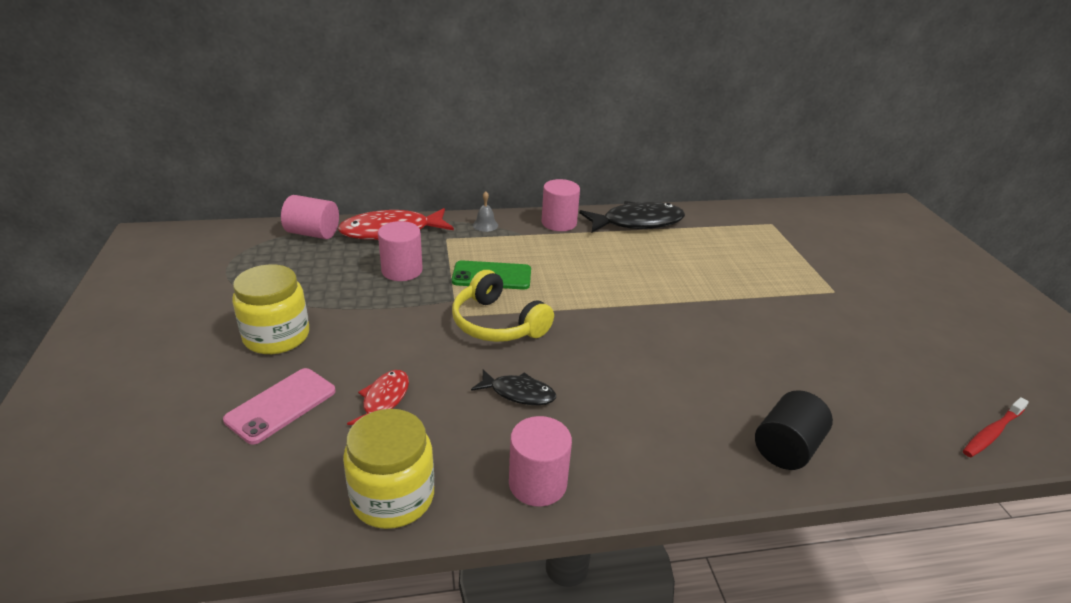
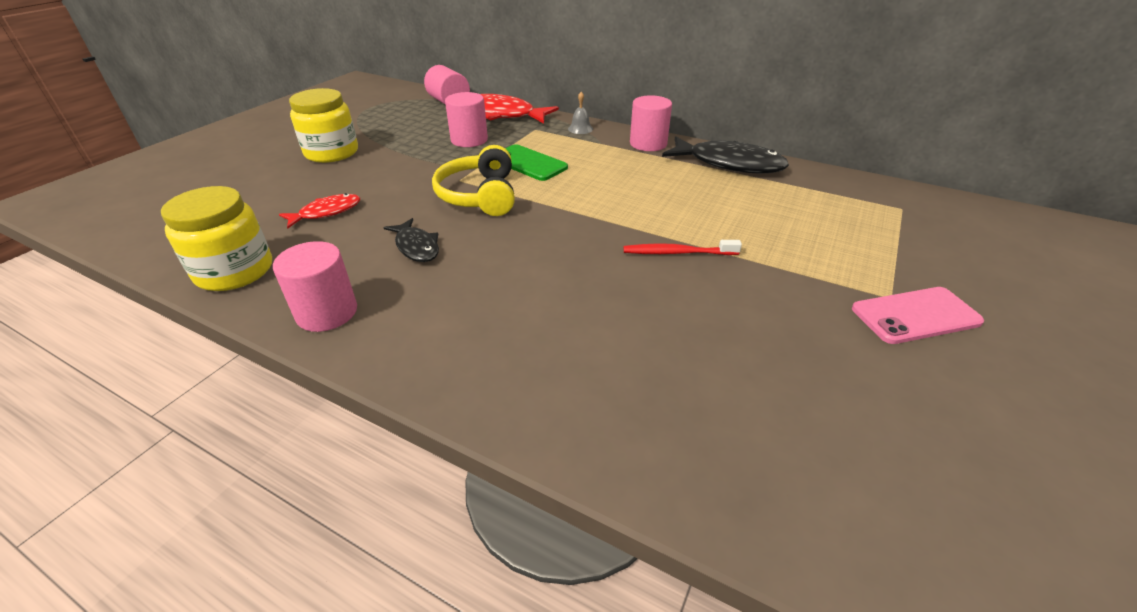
camera: 40 degrees right, 5 degrees up
(281, 405) = (270, 191): pink phone -> pink phone (915, 315)
(786, 448) = (578, 408): black cylinder -> none
(992, 433) = (912, 559): red toothbrush -> red toothbrush (677, 253)

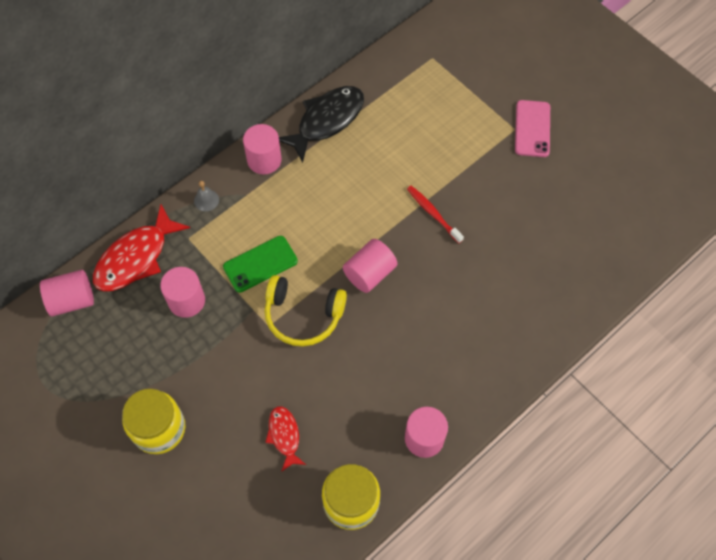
camera: 70 degrees left, 25 degrees up
(416, 247) = (364, 374): black fish -> none
(557, 224) = (369, 273): none -> pink cylinder
(677, 253) = (433, 213): red toothbrush -> red toothbrush turned 120 degrees clockwise

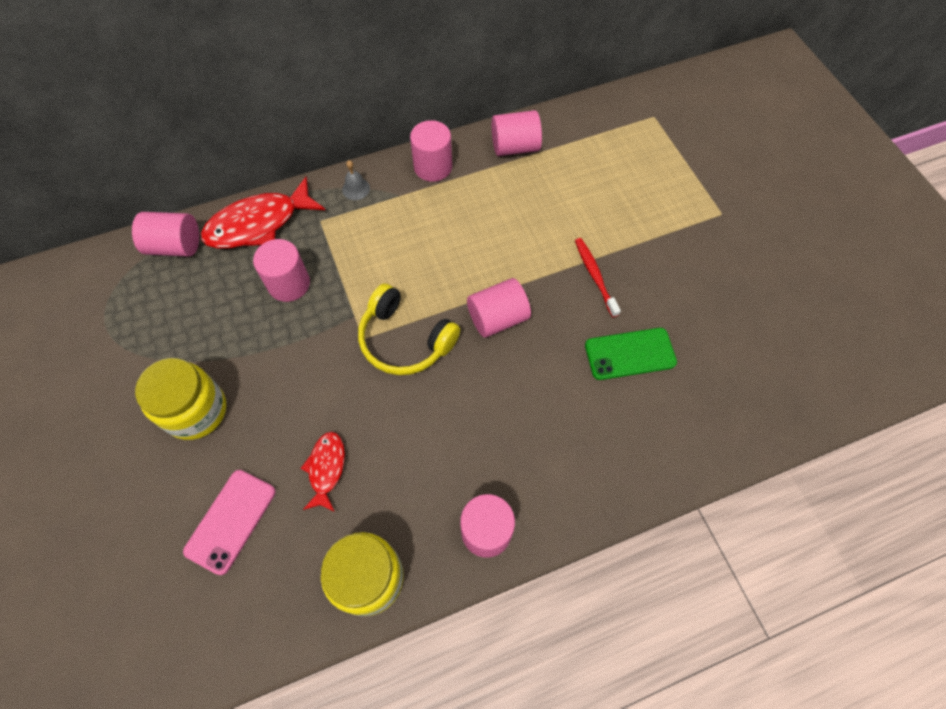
camera: 20 degrees right, 0 degrees up
(260, 264) = (382, 270): green phone -> green phone (630, 354)
(327, 121) = (515, 147): black fish -> pink cylinder
(532, 129) = (743, 219): pink phone -> pink phone (231, 521)

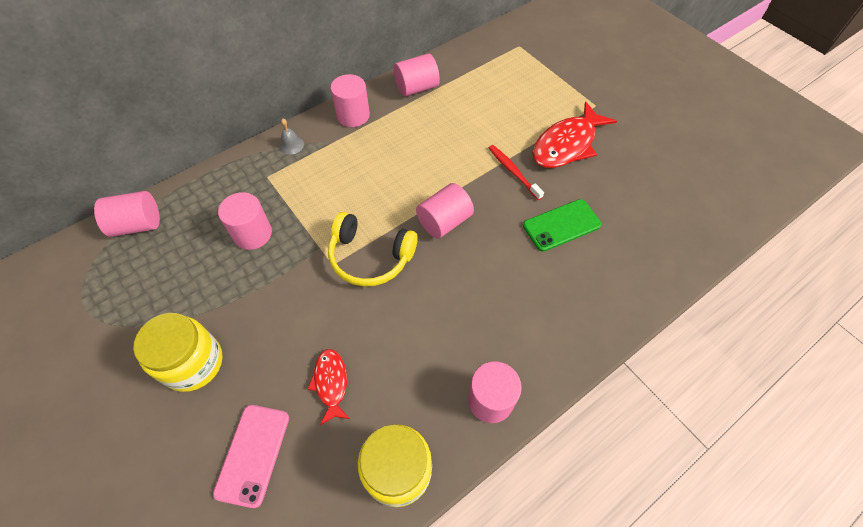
camera: 15 degrees left, 5 degrees down
(259, 224) = (212, 190): red fish -> red fish (567, 144)

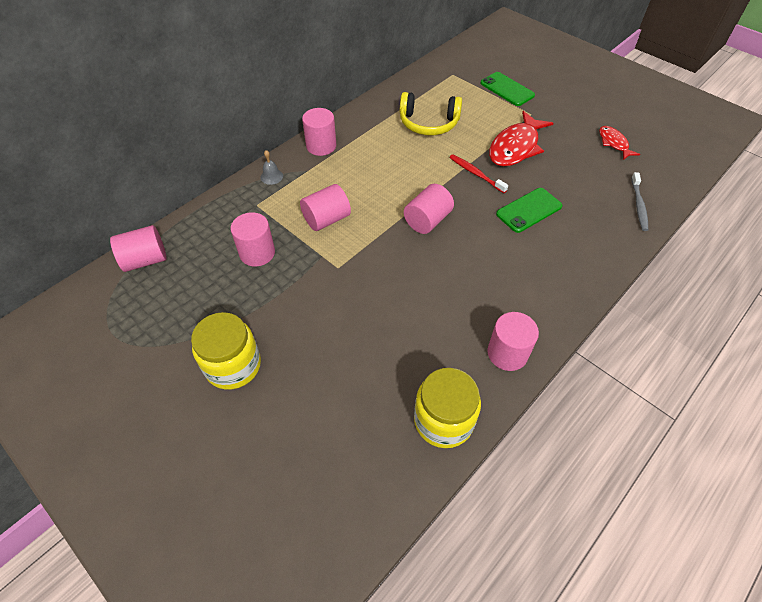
camera: 10 degrees left, 5 degrees down
(253, 454) = (311, 430): pink phone -> none
(331, 383) = (364, 362): red fish -> red fish (614, 143)
(370, 257) = (370, 257): yellow headphones -> yellow headphones (428, 123)
(416, 88) = (372, 117): pink cylinder -> pink cylinder (326, 219)
(576, 71) = (507, 89): none -> green phone
(691, 237) = (638, 205): none -> grey toothbrush

